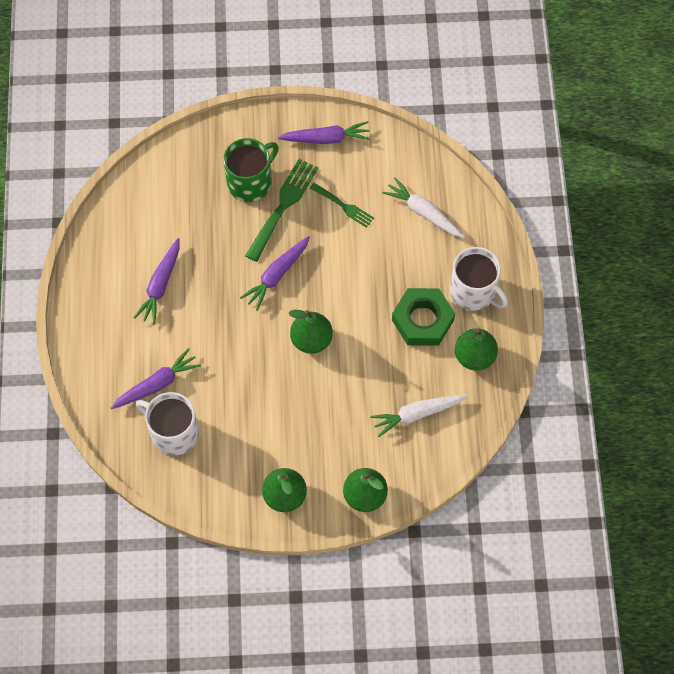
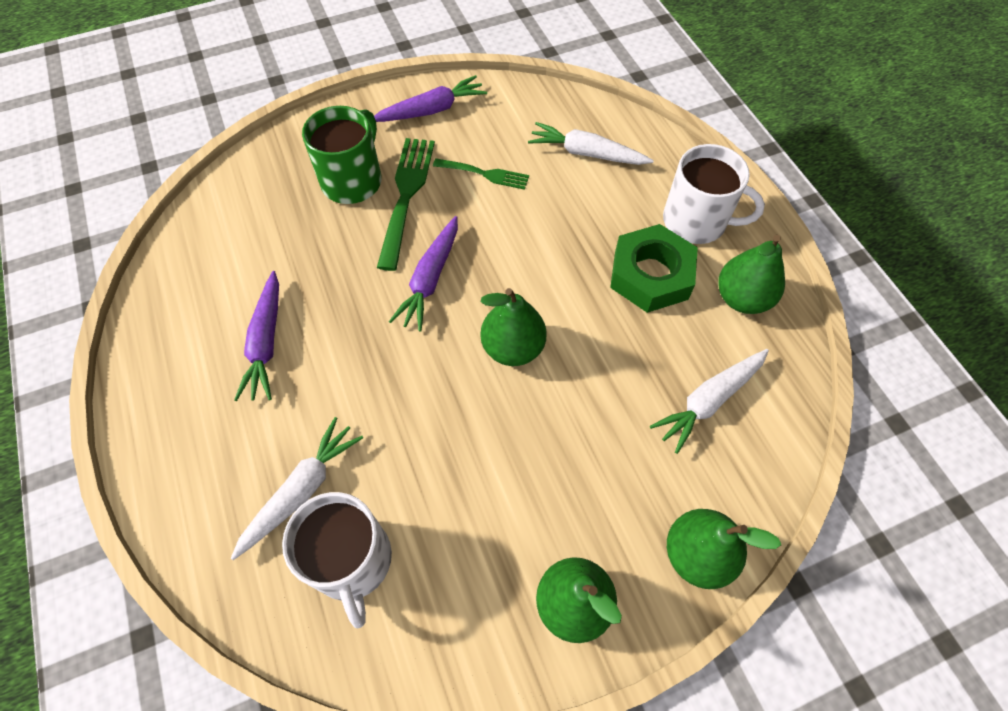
camera: 20 degrees left, 5 degrees down
(157, 384) = (302, 490): purple carrot -> white carrot
(173, 432) = (352, 561): white mug -> white mug turned 120 degrees counterclockwise

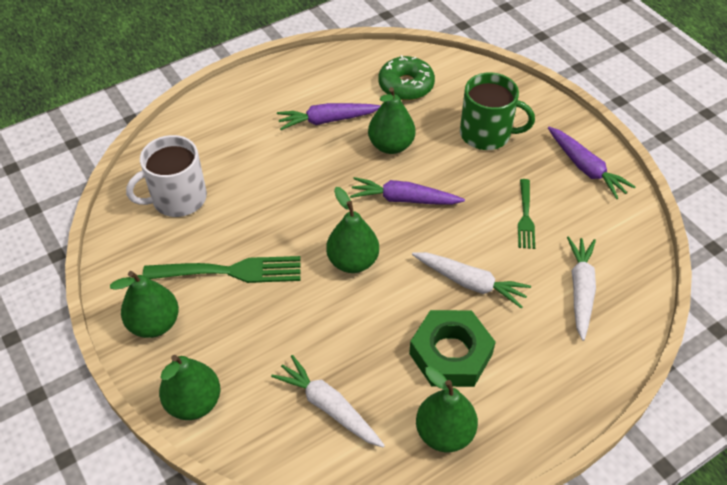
camera: 80 degrees right, 10 degrees down
(238, 243) = (406, 85): none -> green donut
(302, 490) = (222, 164): white carrot -> white carrot (470, 283)
(338, 278) = (391, 145): none -> green pear
(406, 195) = (483, 169): green fork -> green fork (231, 271)
(696, 221) = (527, 389): white mug -> none

